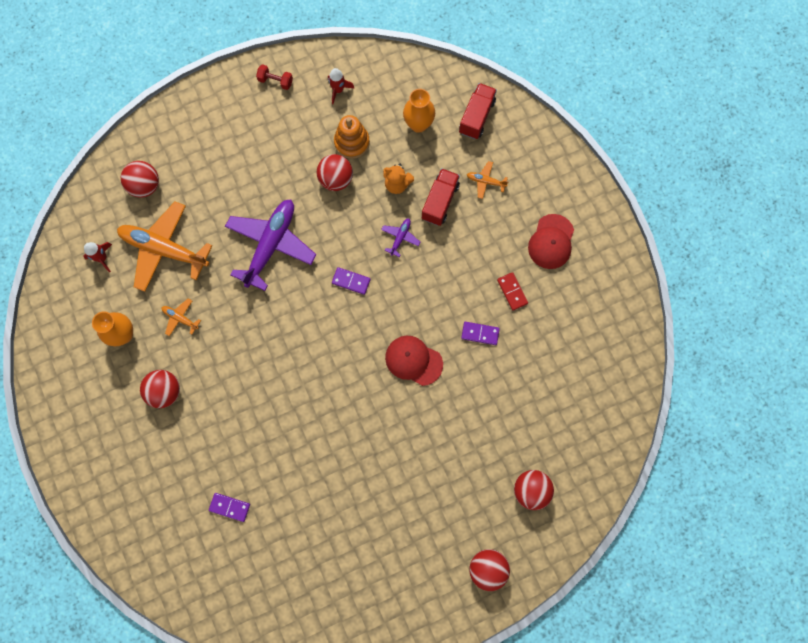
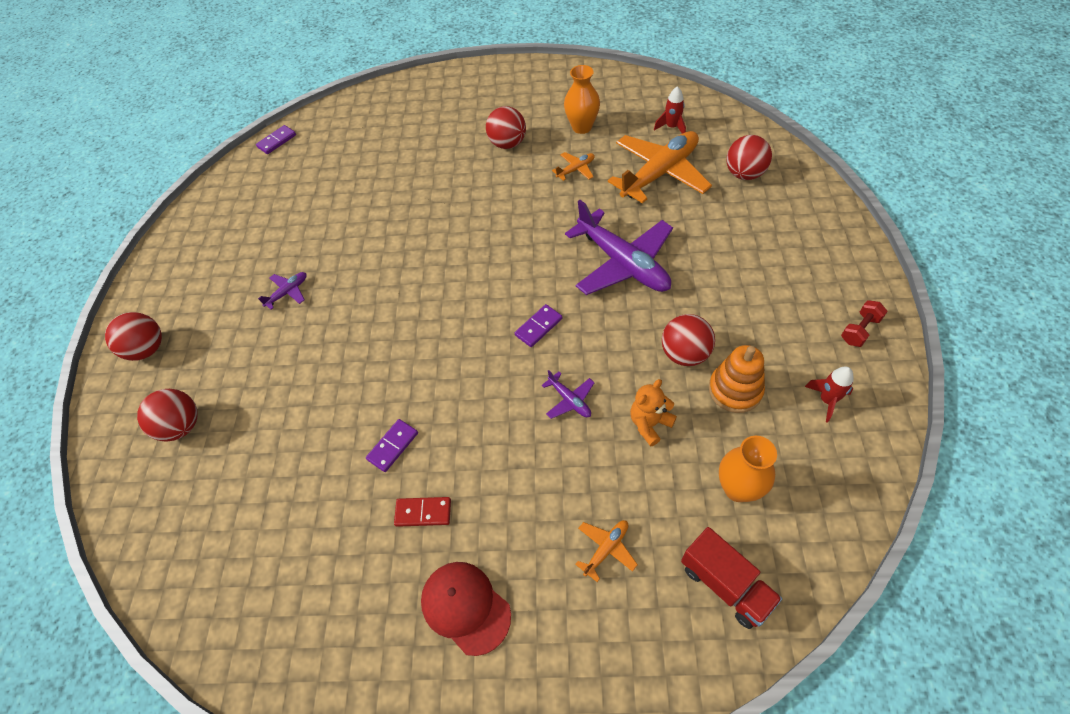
camera: 120 degrees right, 20 degrees down
(229, 507) = (370, 163): purple domino -> purple domino (277, 141)
(393, 489) = (288, 292): none -> purple plane
(413, 360) = (406, 359): red cap -> none
(440, 202) = (600, 470): red truck -> none

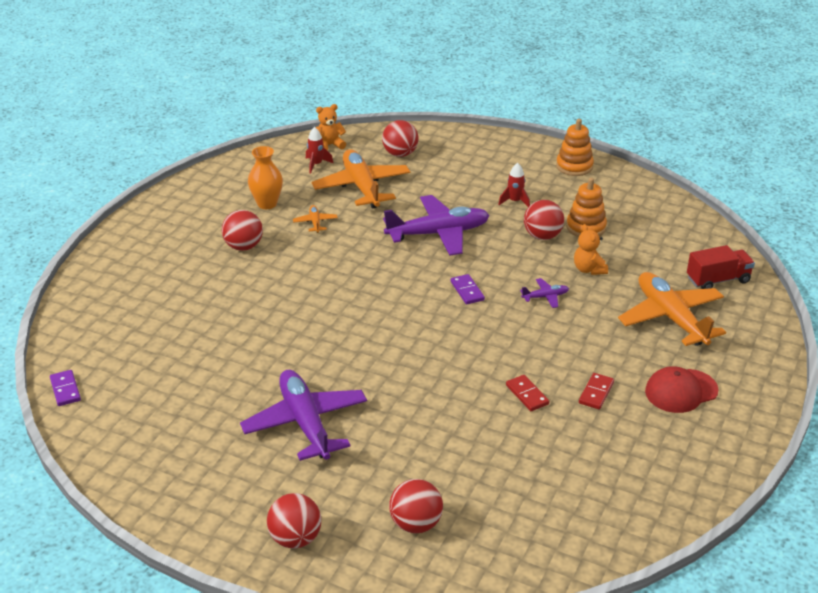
camera: 70 degrees left, 20 degrees down
(288, 292) = (305, 423): purple plane -> purple plane, size x2.32
(393, 446) = (527, 395): purple domino -> red domino
(606, 549) = (671, 317): orange plane -> orange plane, size x2.32
(713, 120) = (329, 145): none -> orange teddy bear
(738, 488) = (658, 252): orange vase -> none
(827, 400) = (617, 198): red rocket -> red rocket (515, 201)
(859, 330) = (574, 166): red dumbbell -> orange stacking toy

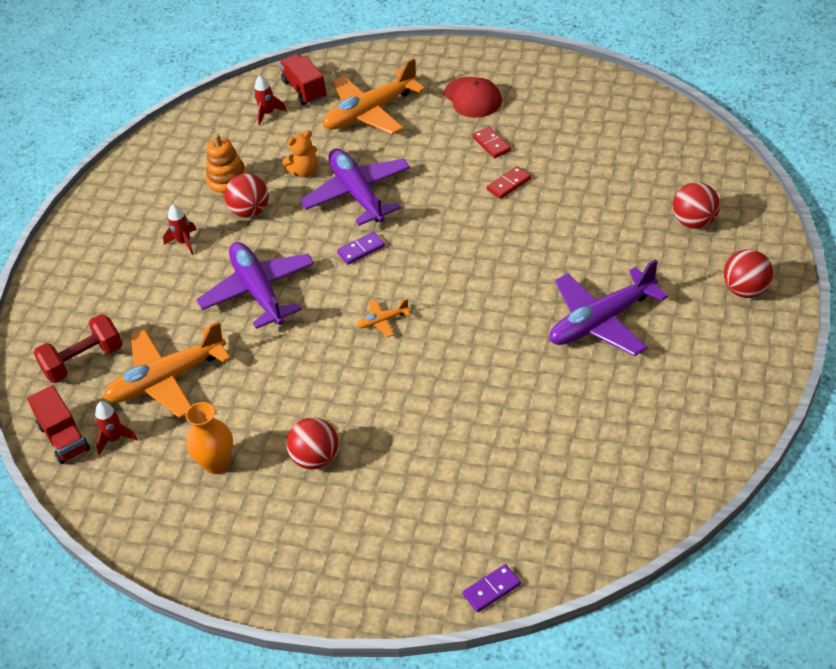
camera: 95 degrees left, 10 degrees up
(65, 390) = (626, 536): purple domino -> purple domino (492, 590)
(315, 222) = (253, 404): orange plane -> orange plane (383, 321)
(329, 145) = (64, 438): orange teddy bear -> red truck
(400, 154) = (83, 361): red ball -> red dumbbell
(545, 297) = (358, 194): purple plane -> purple plane, size x2.32
(574, 166) = (104, 207): orange stacking toy -> none
(596, 393) = (491, 144): red domino -> red domino turned 45 degrees clockwise
(683, 255) = (268, 113): none -> red rocket

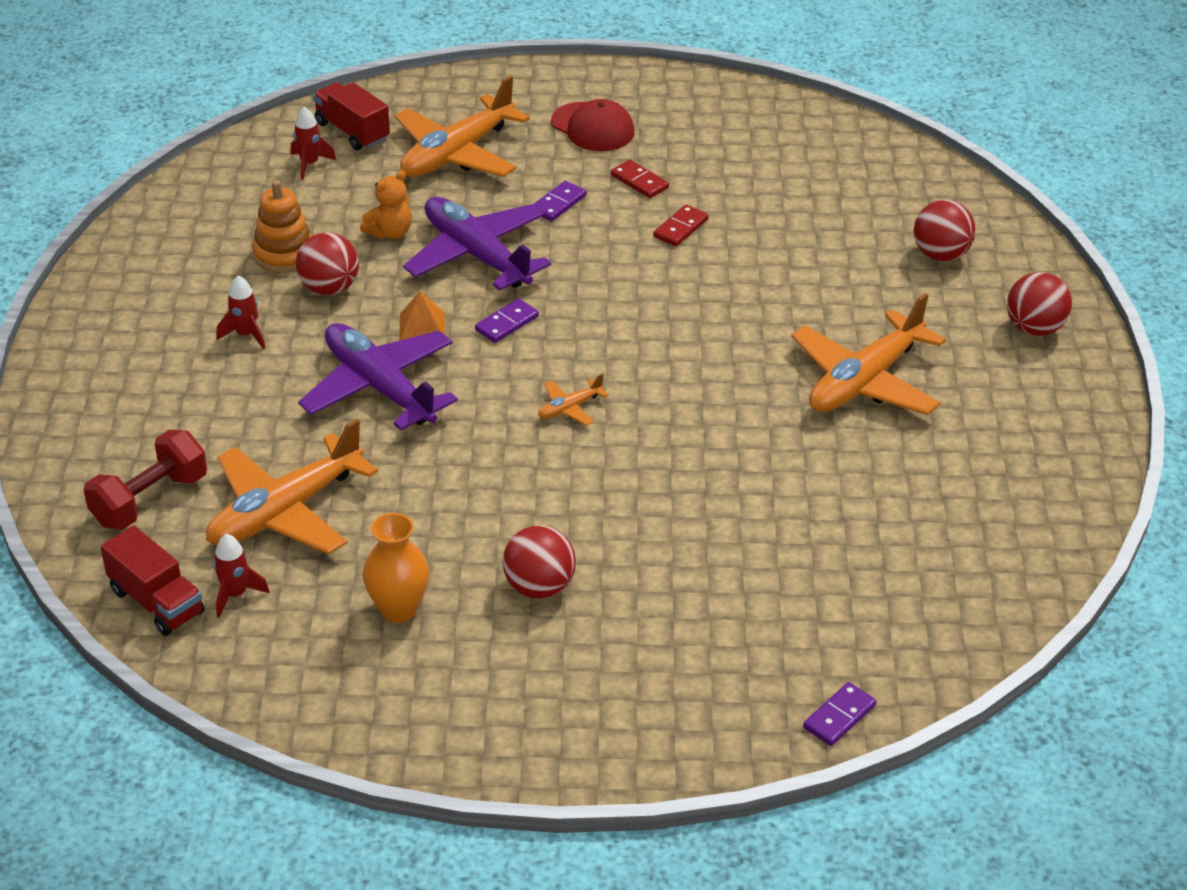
camera: 20 degrees left, 5 degrees down
(302, 247) = (422, 327): none -> orange pyramid
(428, 157) = (558, 203): none -> purple domino
(601, 321) = (864, 381): purple plane -> orange plane

